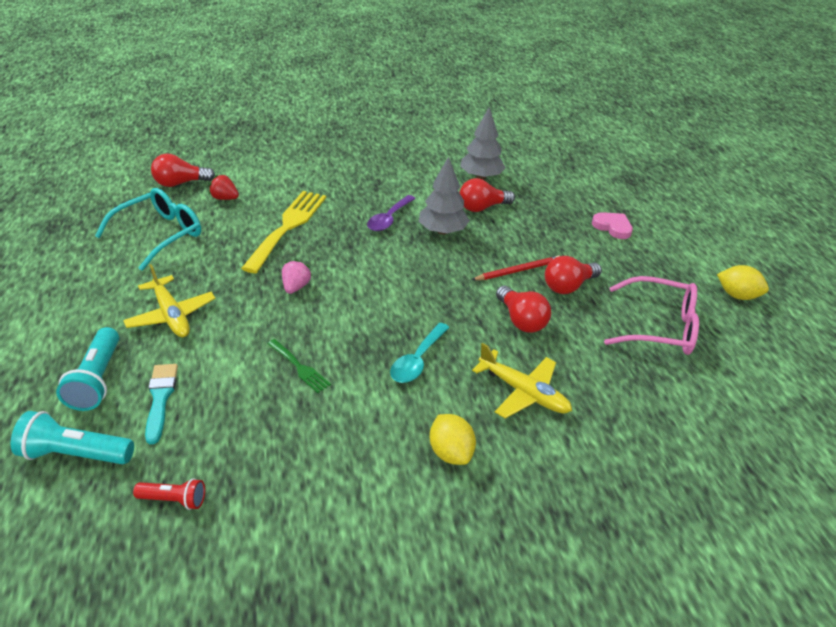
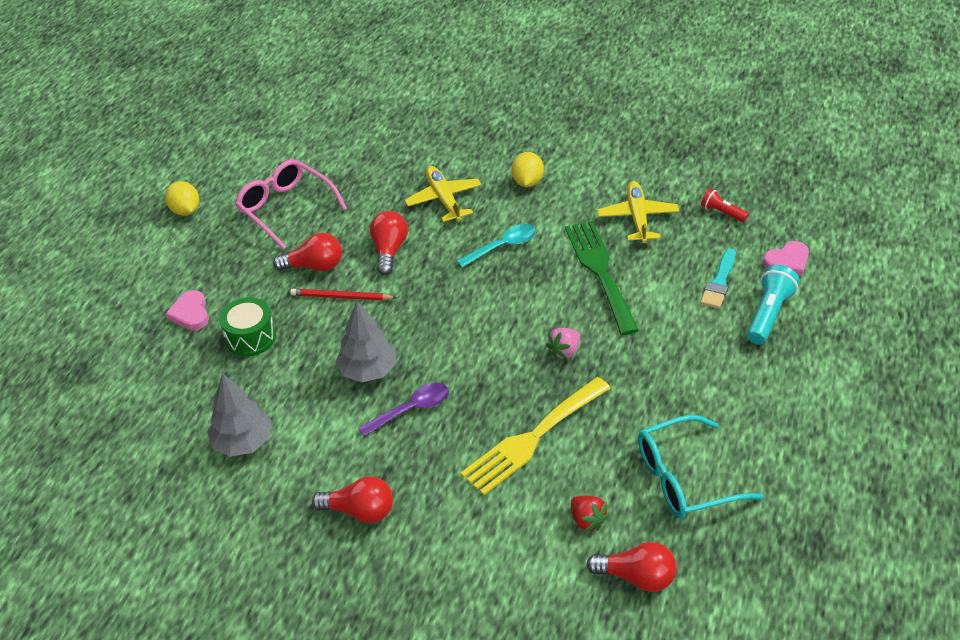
camera: 145 degrees left, 5 degrees up
(75, 453) = (787, 261): turquoise flashlight -> pink heart
(171, 315) = (695, 359): yellow plane -> yellow plane (638, 218)
(300, 367) = (600, 271): green fork -> green fork, size x2.09
(482, 207) = (293, 389): red light bulb -> red light bulb (360, 511)
(550, 226) = (250, 337): none -> green drum

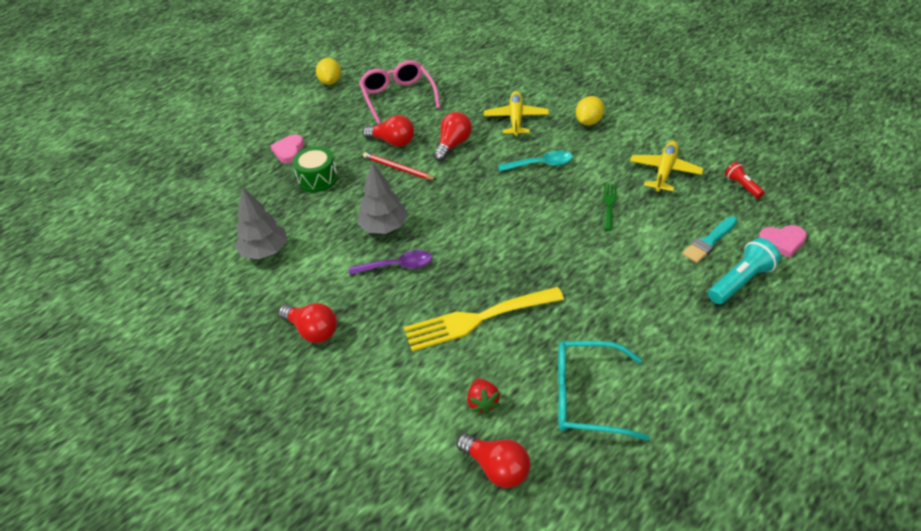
camera: 25 degrees right, 0 degrees up
(564, 351) = (543, 258): pink strawberry -> none
(600, 271) = (609, 204): green fork -> green fork, size x0.48

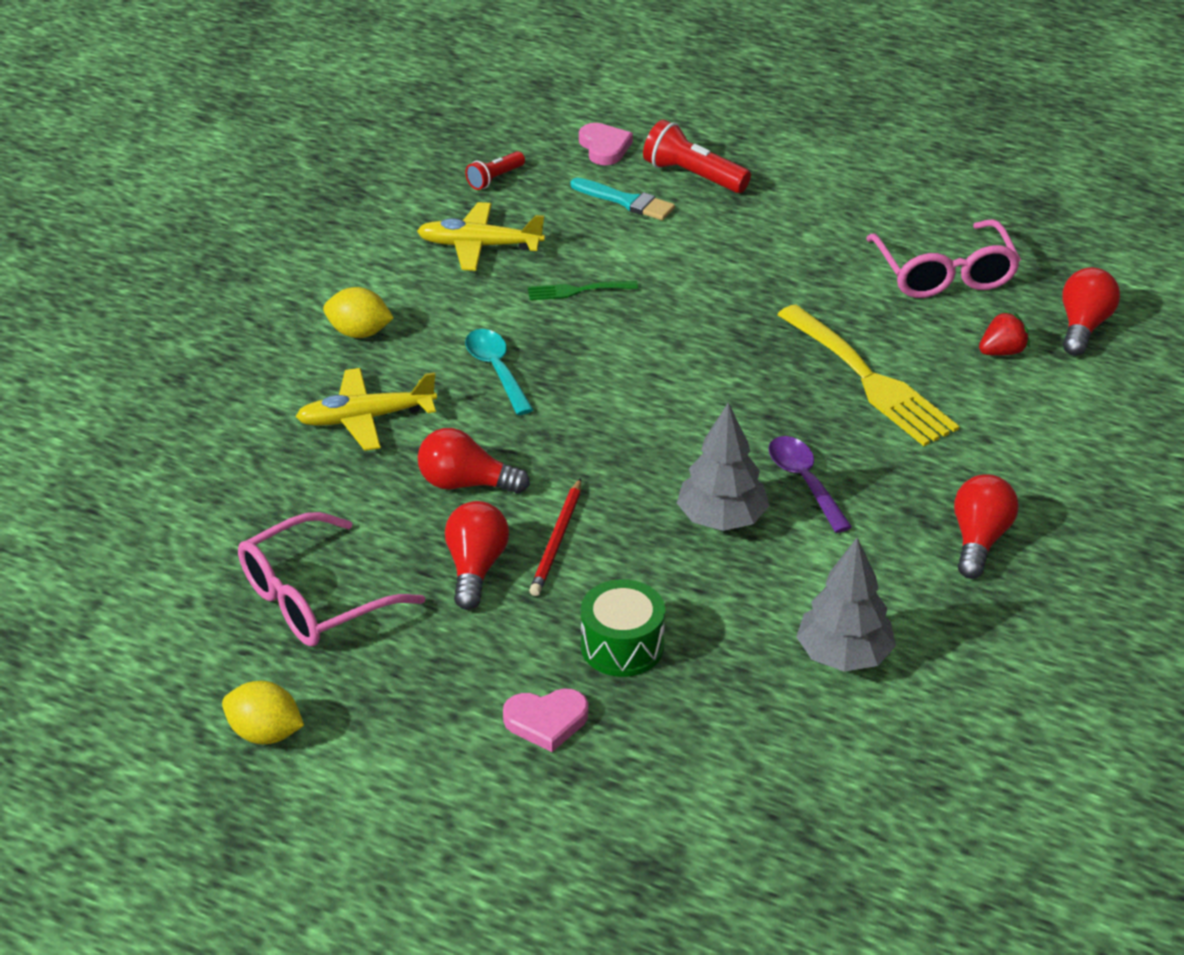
camera: 110 degrees left, 5 degrees down
(330, 82) = (265, 733): yellow lemon -> yellow lemon turned 45 degrees clockwise
(586, 397) = (944, 274): turquoise glasses -> pink glasses
(741, 281) = (693, 175): turquoise flashlight -> red flashlight

